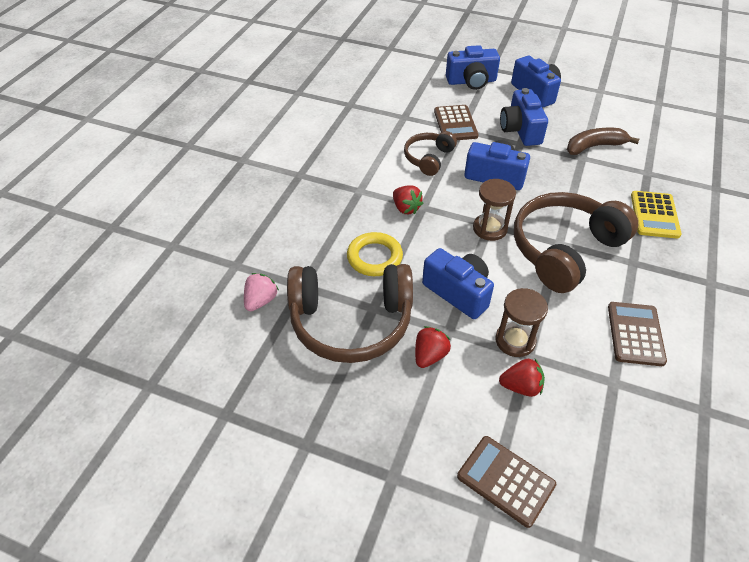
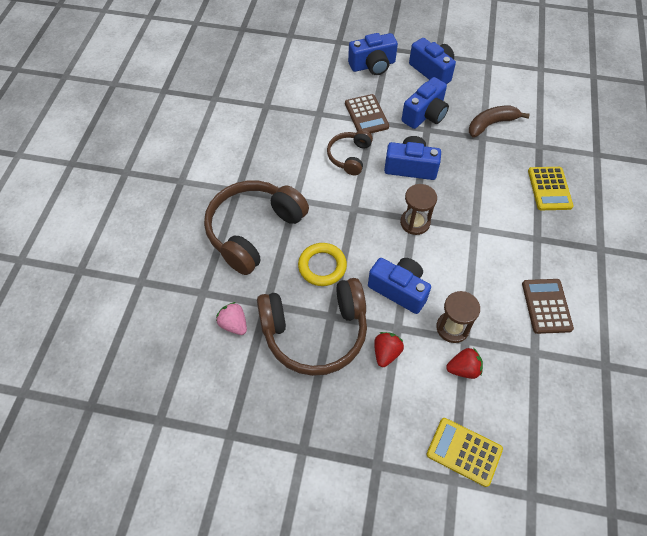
camera: 10 degrees left, 10 degrees up
(261, 301) = (234, 324): pink strawberry -> pink strawberry turned 60 degrees counterclockwise
(406, 208) = (339, 212): red strawberry -> none
(505, 481) = (464, 452): brown calculator -> yellow calculator
(520, 130) = (425, 115): blue camera -> blue camera turned 120 degrees counterclockwise
(565, 250) = (480, 234): brown headphones -> brown headphones (254, 231)

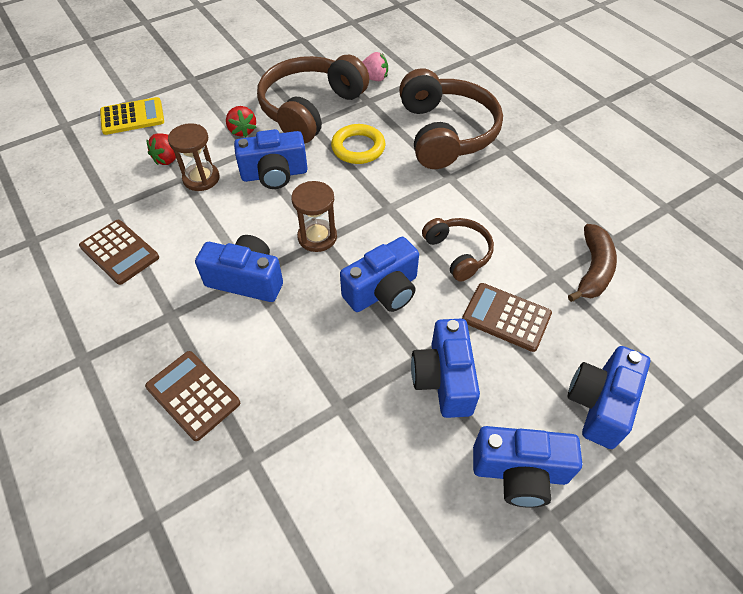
camera: 135 degrees right, 5 degrees down
(478, 227) = (246, 280): none -> blue camera
(491, 124) = (346, 441): brown banana -> brown banana (593, 270)
(549, 189) = (193, 395): yellow calculator -> brown calculator

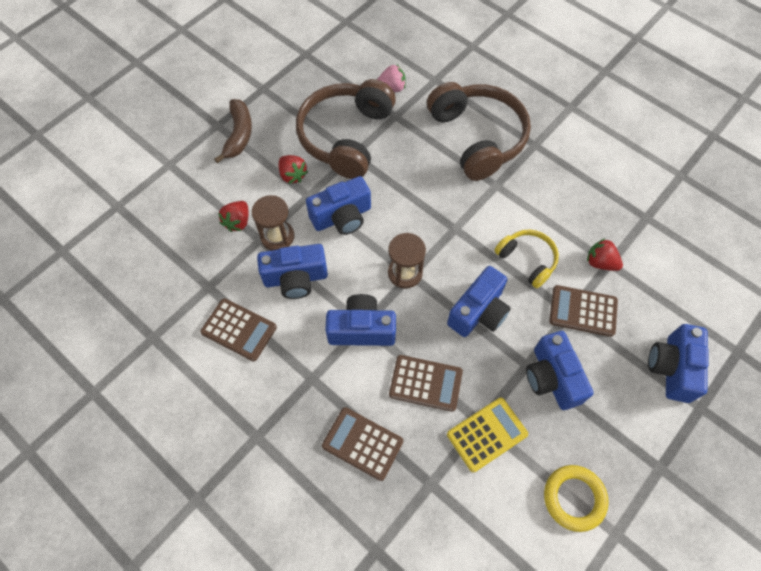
camera: 15 degrees left, 10 degrees up
(132, 117) = (180, 182): yellow calculator -> yellow calculator (487, 434)
(293, 349) = (425, 383): none -> brown calculator
(358, 148) = (405, 171): yellow ring -> yellow ring (574, 498)
(458, 253) = (527, 260): brown headphones -> yellow headphones
(519, 472) = (629, 438): blue camera -> blue camera (295, 278)
(543, 273) = (600, 262): none -> red strawberry
(593, 270) = (637, 250): brown banana -> brown banana (239, 135)

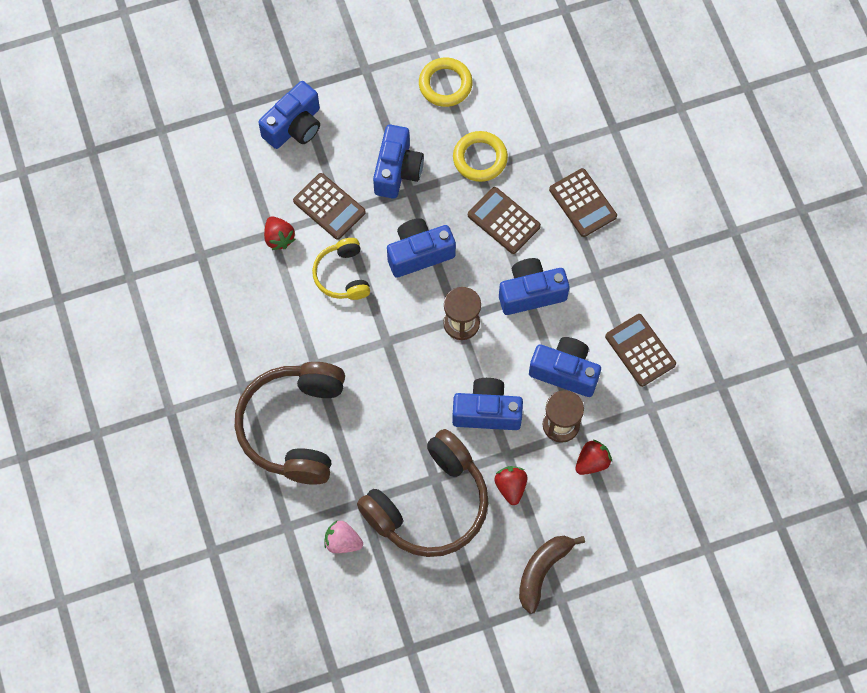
camera: 150 degrees left, 5 degrees up
(361, 329) = (531, 293): blue camera -> blue camera turned 135 degrees clockwise
(487, 434) = (480, 158): yellow calculator -> yellow ring

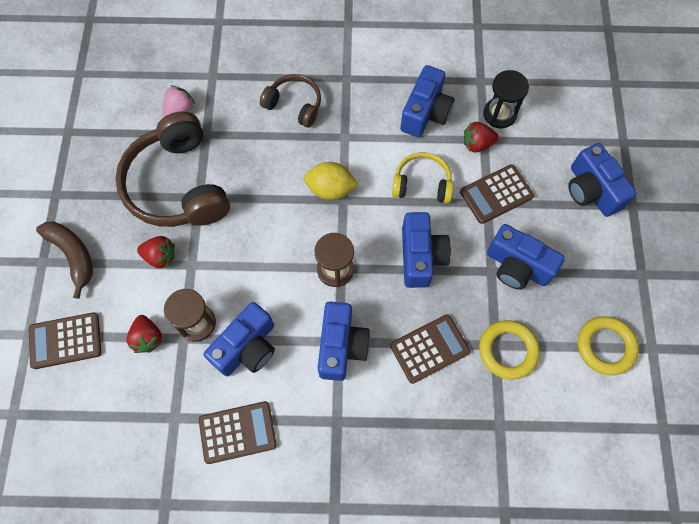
camera: 110 degrees right, 0 degrees up
(236, 227) = (499, 114): none -> black hourglass
(295, 427) = (294, 105): brown headphones -> brown headphones, size x0.53
(379, 357) = (330, 189): none -> yellow lemon
(487, 412) = (239, 261): blue camera -> blue camera (425, 113)
(583, 203) = (423, 439): brown calculator -> brown calculator (65, 341)

